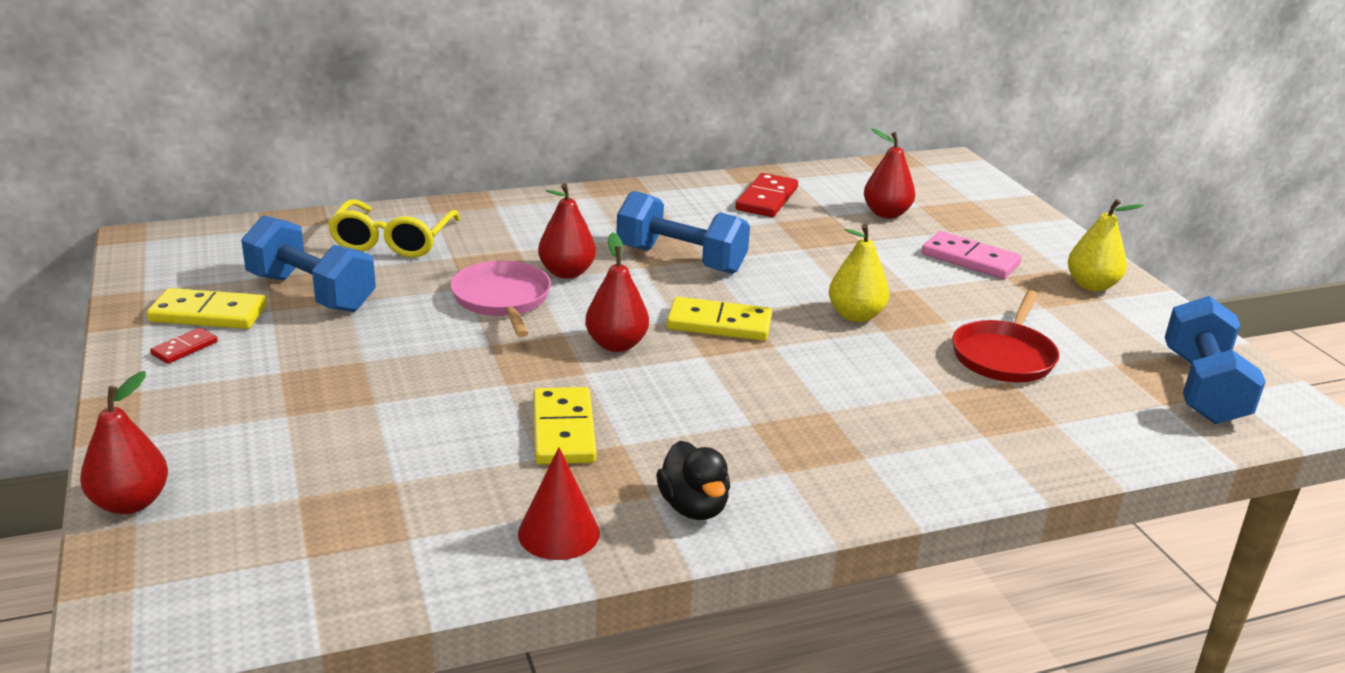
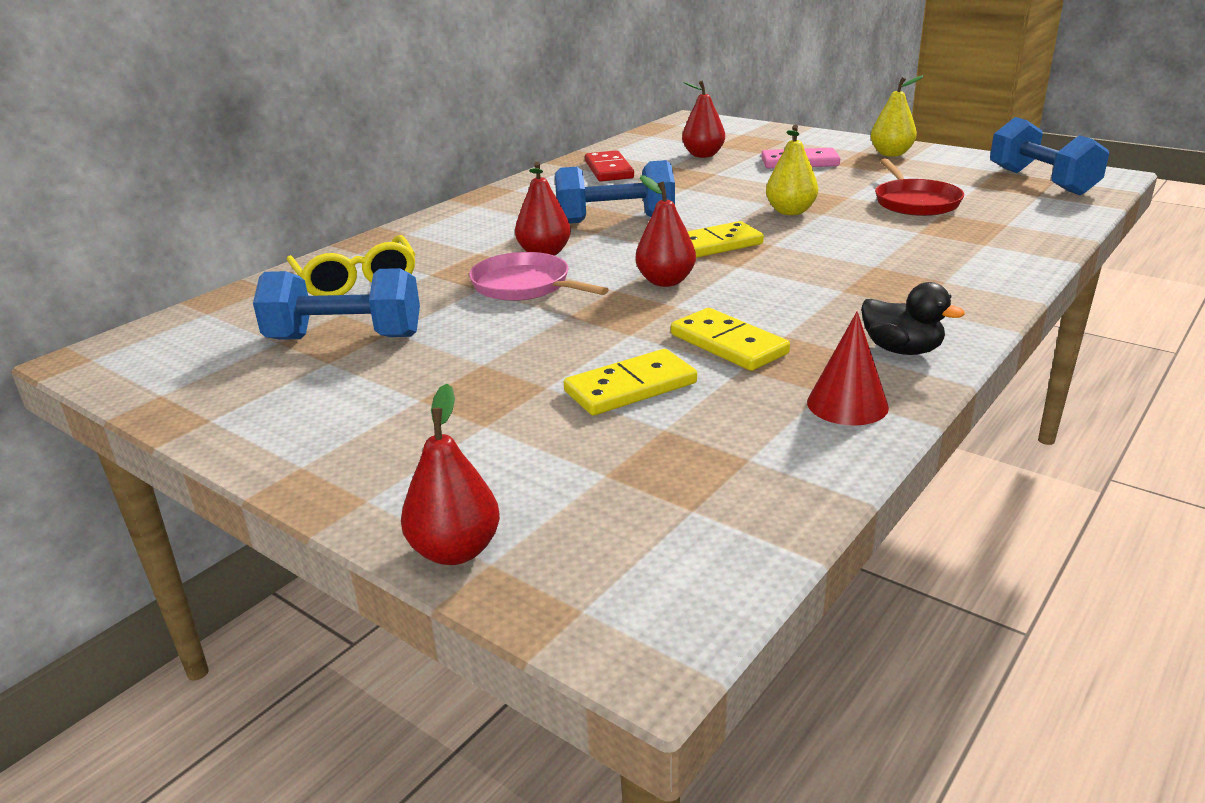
camera: 30 degrees left, 0 degrees up
(184, 348) = (290, 419): red domino -> none
(208, 314) = (268, 387): yellow domino -> yellow domino (630, 387)

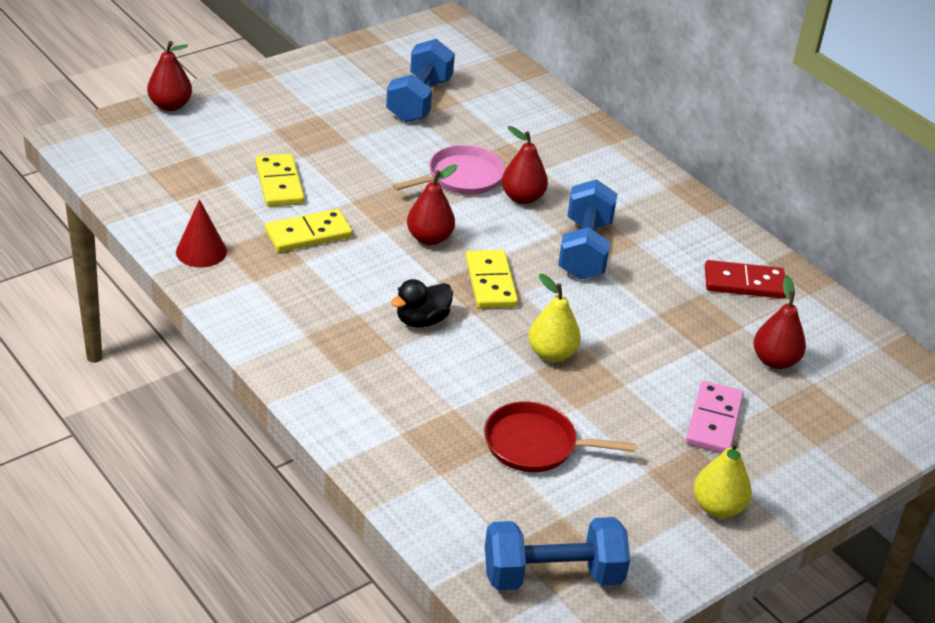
camera: 100 degrees right, 10 degrees up
(356, 281) = (515, 113): yellow glasses -> none
(902, 350) = (248, 300): black duck -> black duck (422, 320)

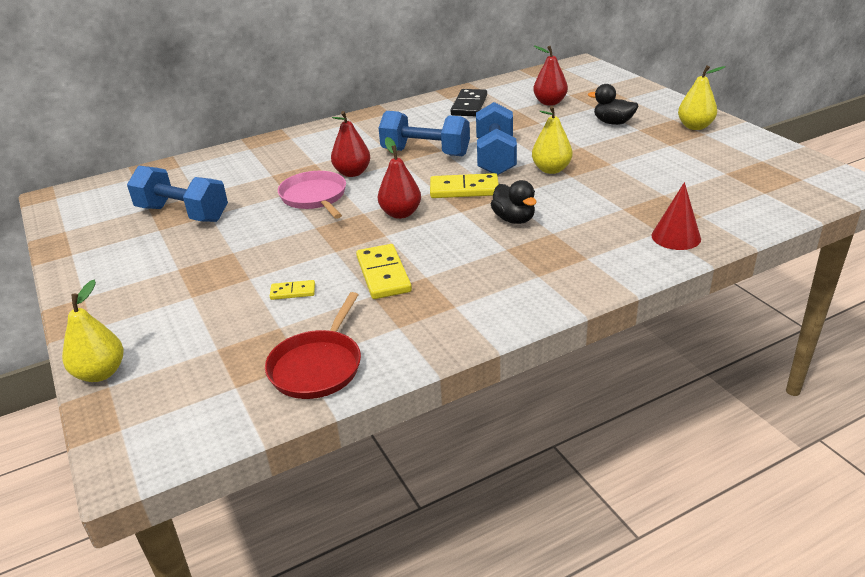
camera: 75 degrees left, 5 degrees down
(170, 105) = (100, 373): red pear -> yellow pear
(201, 251) = (402, 341): red cone -> red cone (676, 237)
(279, 183) = (293, 292): yellow domino -> yellow domino, size x0.54
(535, 444) = (655, 179): red pan -> red pan (317, 366)
(552, 575) = (785, 179): blue dumbbell -> blue dumbbell (495, 157)
(714, 421) = (613, 123): pink domino -> black duck
(744, 283) = (469, 105): red domino -> black domino

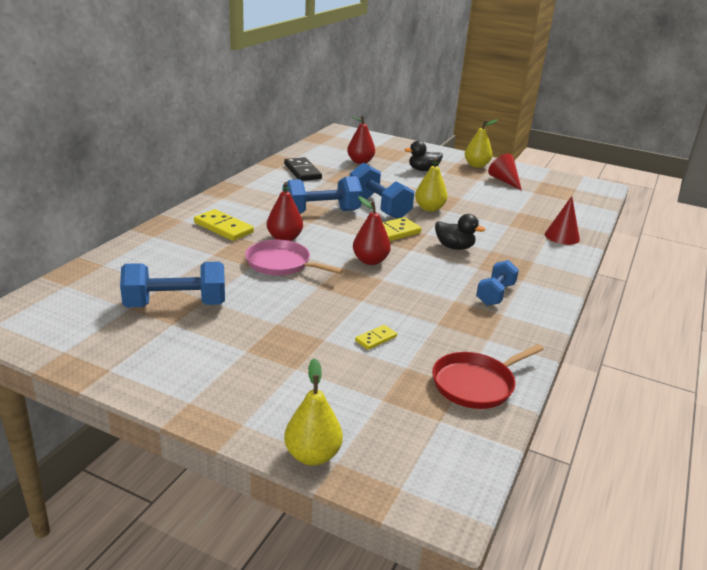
camera: 40 degrees left, 5 degrees down
(317, 366) = (476, 384): red pan -> red pan turned 75 degrees clockwise
(383, 274) = (424, 307): yellow domino -> yellow domino (223, 228)
(481, 283) = (495, 294): none -> blue dumbbell
(705, 152) = (504, 181): none -> red cone

